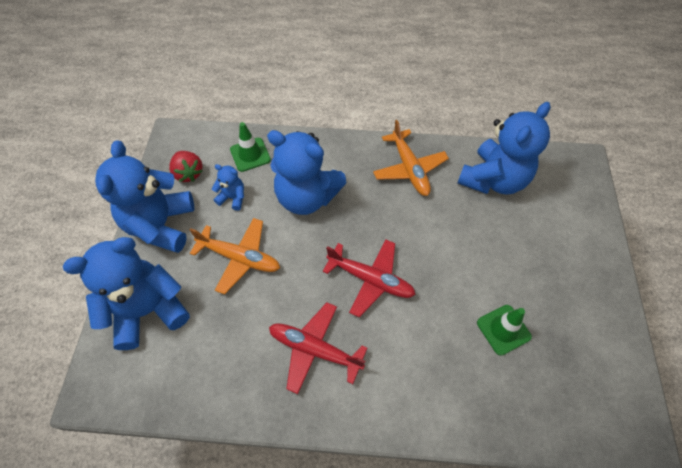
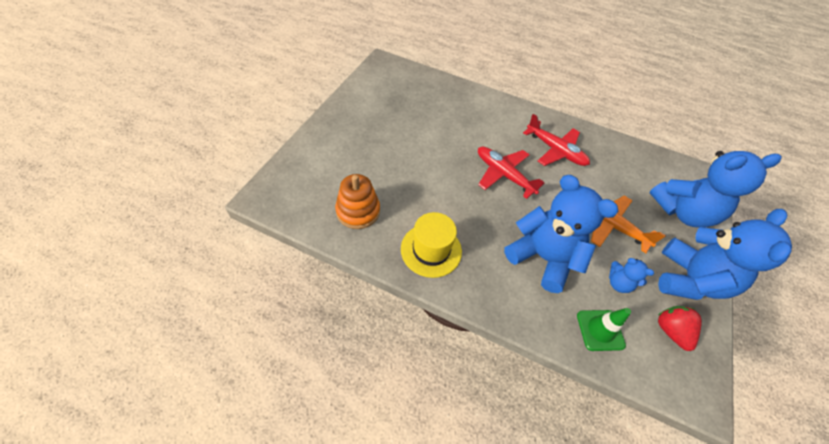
camera: 165 degrees left, 5 degrees down
(409, 169) = (431, 250): orange plane -> yellow hat
(493, 179) = (358, 211): blue teddy bear -> orange stacking toy
(503, 329) = (424, 120): green traffic cone -> none

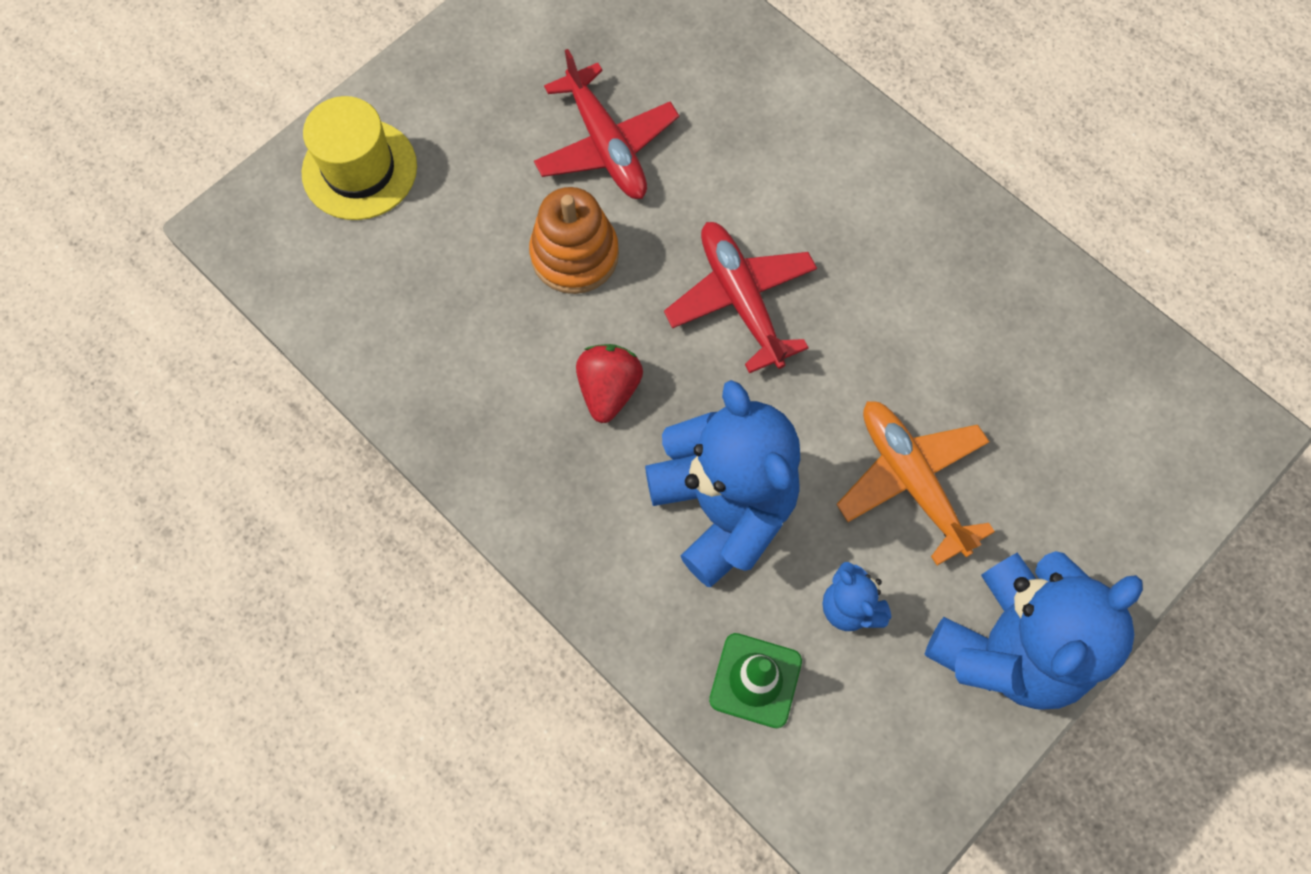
camera: 25 degrees right, 15 degrees up
(358, 211) = (402, 304): orange stacking toy -> orange stacking toy (574, 255)
(431, 250) = (508, 426): yellow hat -> yellow hat (359, 169)
(555, 150) = (896, 268): red plane -> red plane (606, 145)
(670, 331) = (897, 728): red strawberry -> red strawberry (609, 390)
(682, 212) = (1104, 499): blue teddy bear -> none

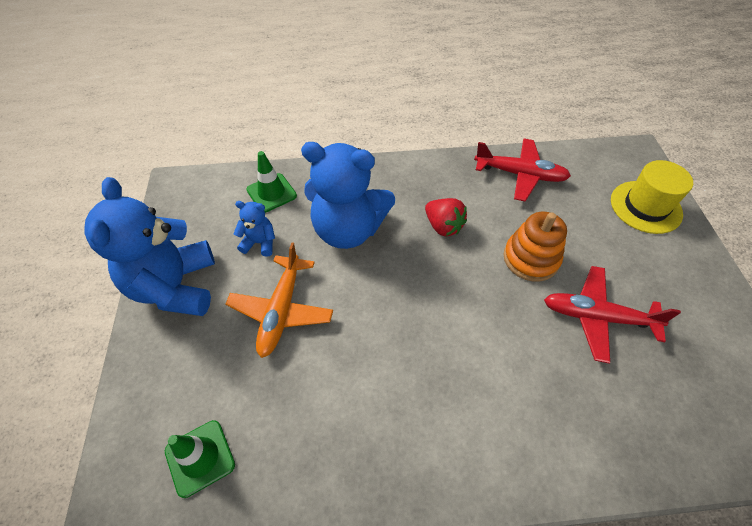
camera: 130 degrees right, 15 degrees down
(741, 299) = (445, 311): red plane -> red plane (520, 174)
(911, 480) = (281, 311): orange plane -> orange plane turned 90 degrees clockwise
(1121, 408) = (200, 458): none -> green traffic cone

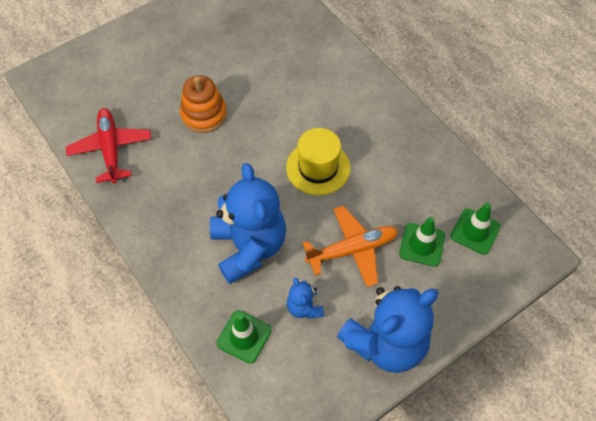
camera: 120 degrees left, 5 degrees up
(233, 382) = (422, 245): none -> green traffic cone
(443, 226) = (204, 181): red strawberry -> none
(597, 317) = (233, 66): red plane -> none
(645, 207) = (107, 60): yellow hat -> yellow hat (318, 168)

